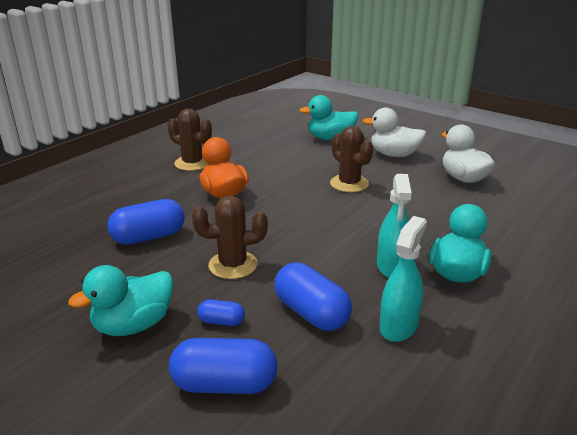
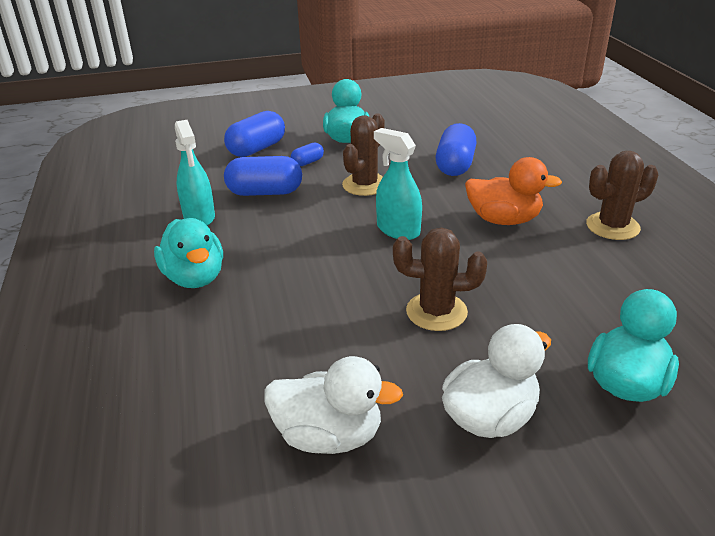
camera: 130 degrees right, 5 degrees up
(392, 266) = (255, 250): turquoise spray bottle -> turquoise spray bottle (398, 230)

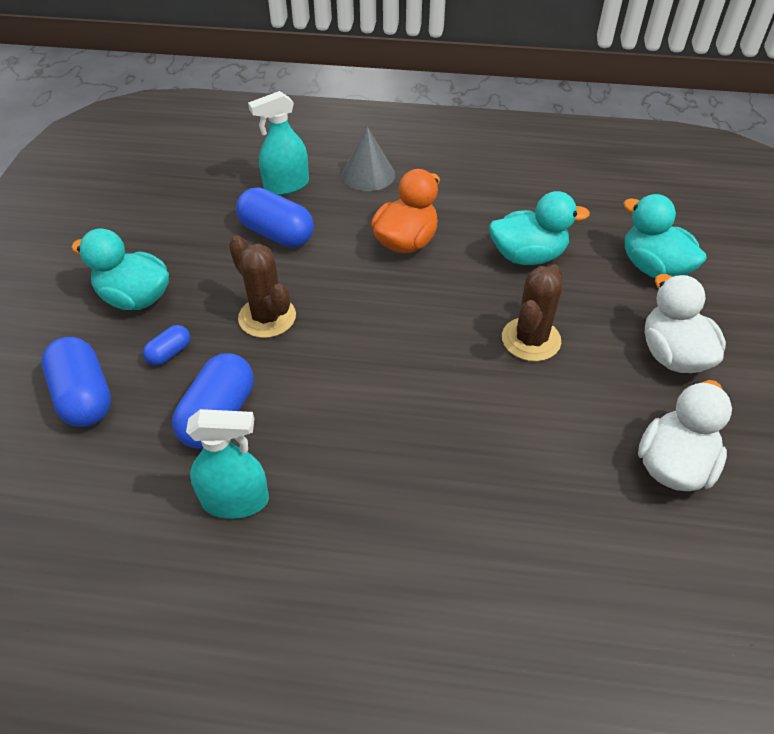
camera: 70 degrees left, 15 degrees up
(194, 278) = (382, 529): turquoise duck -> turquoise duck (528, 256)
(307, 162) = (169, 353): blue capsule -> blue capsule turned 60 degrees clockwise
(398, 230) = (380, 321): turquoise spray bottle -> turquoise spray bottle (286, 185)
(571, 183) = (368, 174): none -> grey cone
(612, 226) = (454, 184): brown cactus -> none

